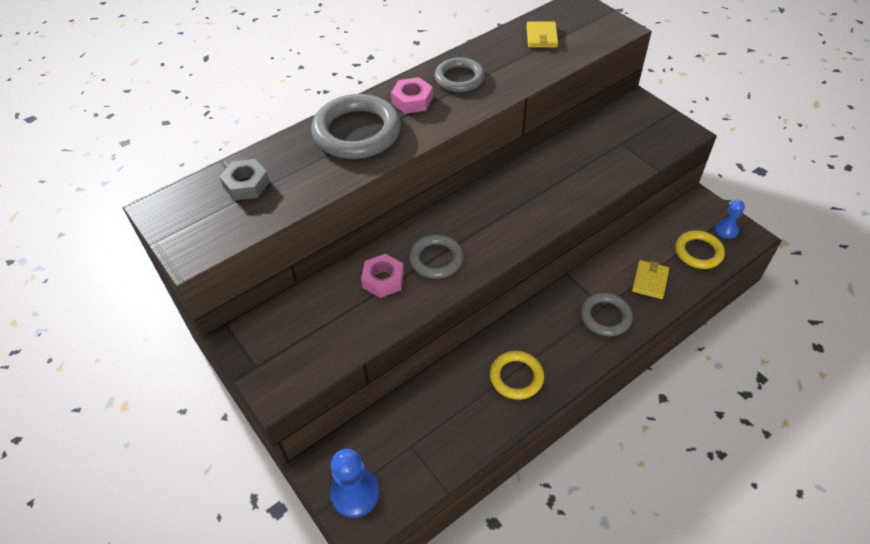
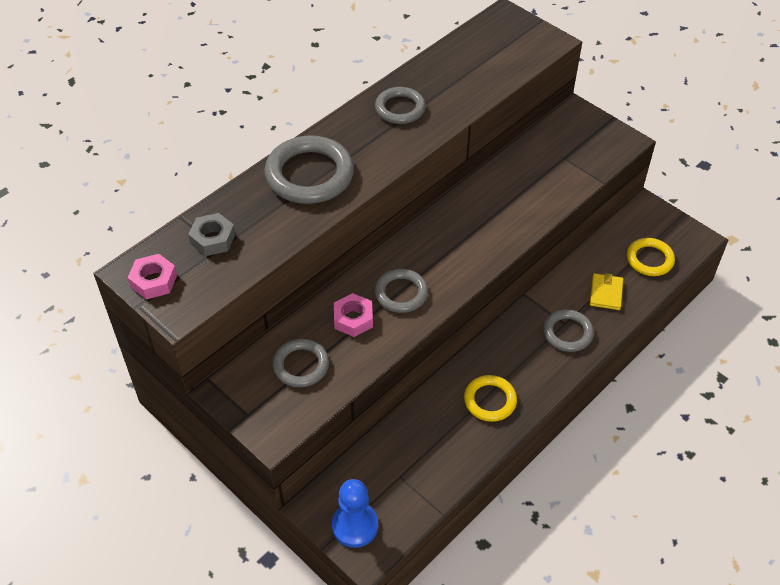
camera: 10 degrees left, 0 degrees up
(321, 321) = (301, 365): none -> grey ring
(412, 100) = (357, 136): pink nut -> pink nut (154, 281)
(541, 37) = (474, 56): yellow wallet -> none
(726, 230) = (674, 234): blue pawn -> none

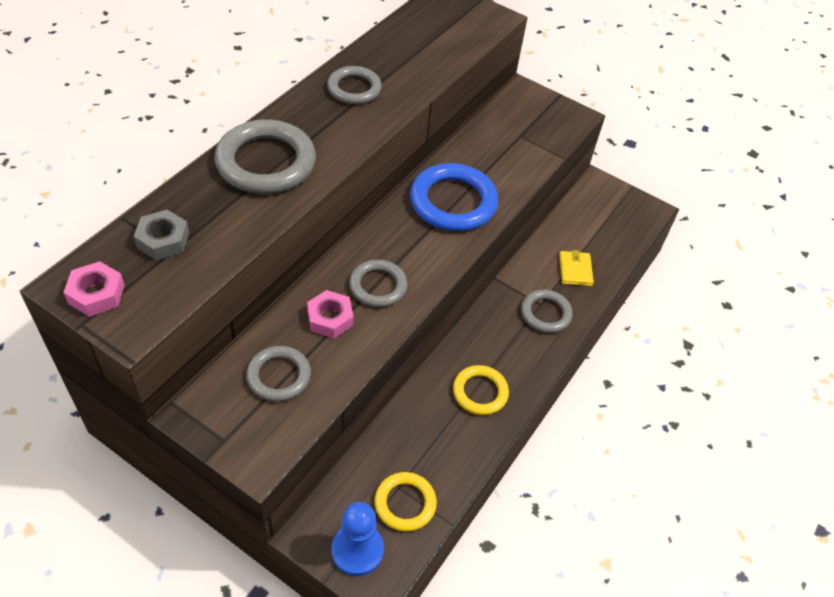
camera: 15 degrees left, 0 degrees up
(485, 219) = (453, 202): none -> blue ring
(649, 259) = (610, 233): yellow ring -> yellow ring (405, 503)

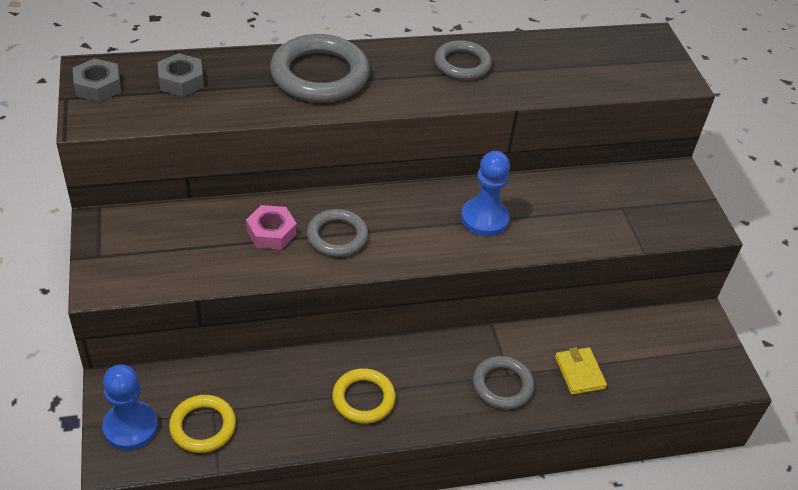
camera: 45 degrees right, 5 degrees down
(96, 294) = (98, 86): pink nut -> grey nut
(279, 376) = (185, 243): grey ring -> none
(453, 202) = (484, 218): blue ring -> blue pawn
(575, 270) = (579, 372): yellow wallet -> yellow wallet turned 60 degrees counterclockwise

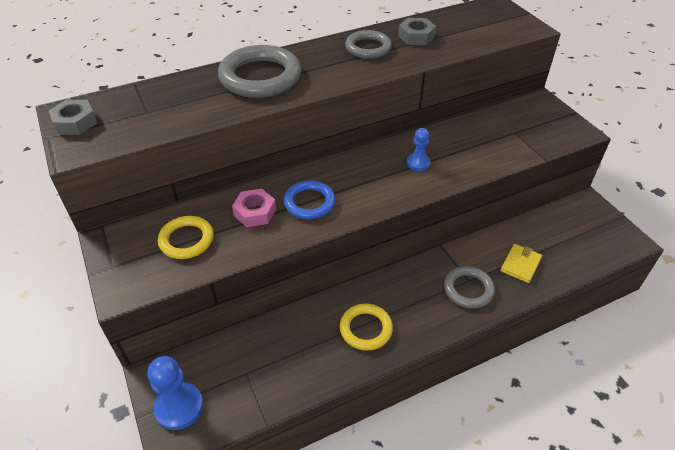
camera: 10 degrees left, 0 degrees up
(181, 81) = (147, 104): grey nut -> grey nut (416, 36)
(203, 426) = (241, 389): yellow ring -> yellow ring (186, 240)
(337, 236) = (309, 203): grey ring -> blue ring
(484, 218) = (418, 163): blue pawn -> blue pawn, size x0.61
(579, 372) = (520, 264): yellow wallet -> yellow wallet turned 60 degrees clockwise

